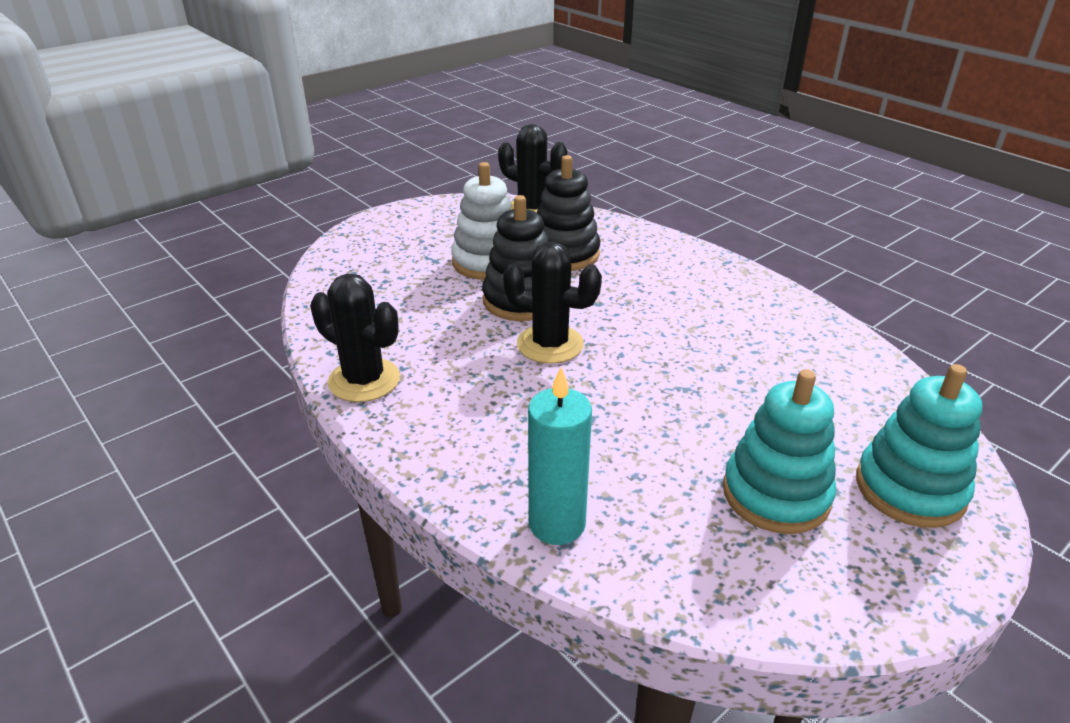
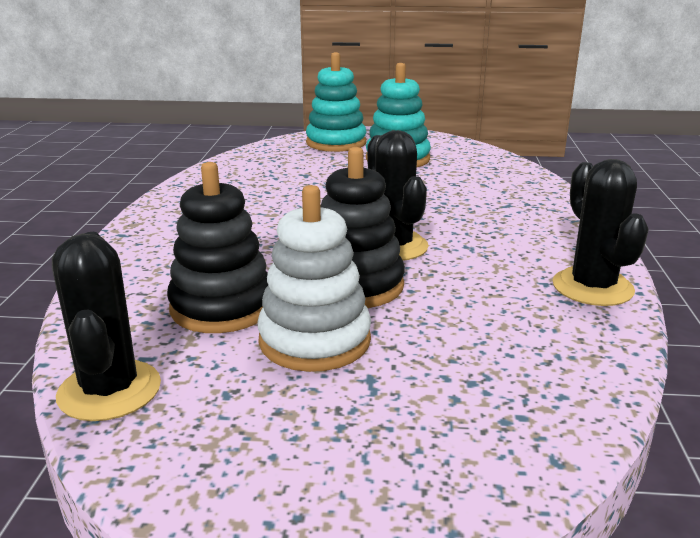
camera: 135 degrees left, 10 degrees down
(557, 524) = (526, 186): turquoise candle -> none

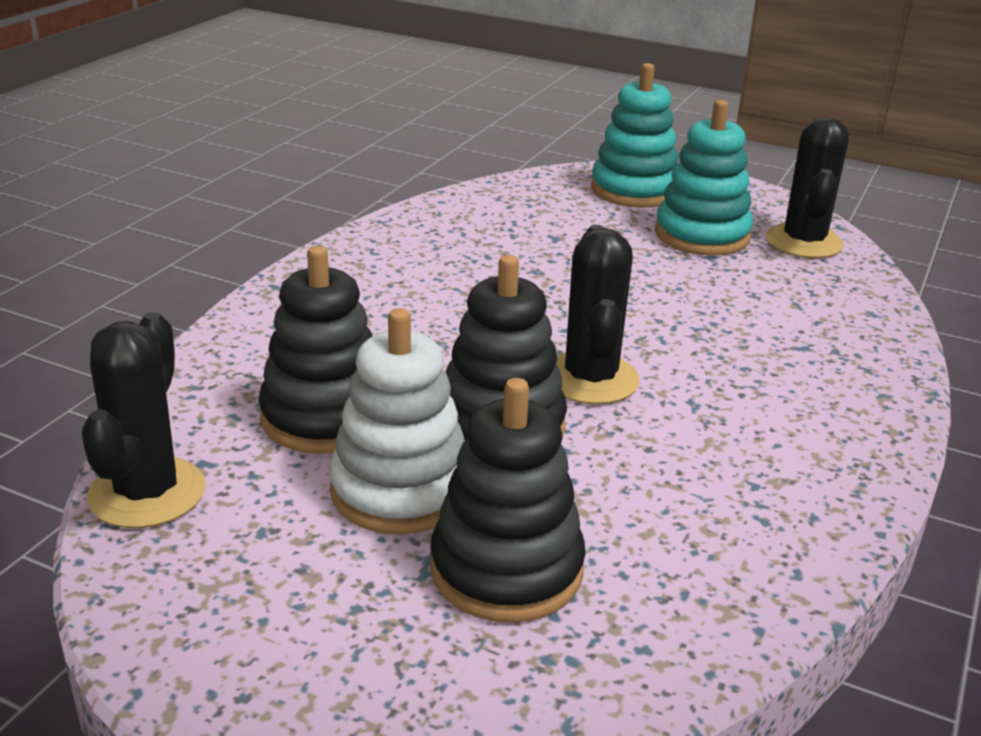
camera: 20 degrees right, 5 degrees up
(430, 371) = (506, 569): none -> black stacking toy
(592, 287) = (816, 508): black cactus -> black cactus (803, 242)

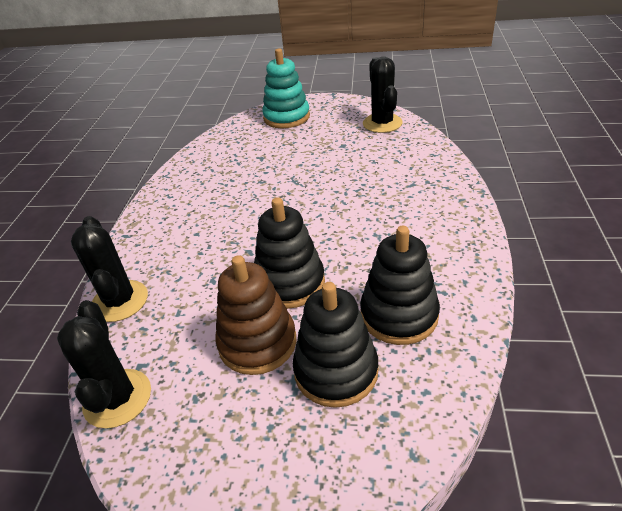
camera: 15 degrees left, 10 degrees up
(325, 417) = (194, 311): black stacking toy -> black stacking toy (399, 315)
(400, 490) = (257, 343): white stacking toy -> brown stacking toy
(590, 379) = (320, 238): black cactus -> black cactus (120, 301)
(702, 235) = (332, 134): turquoise stacking toy -> none

